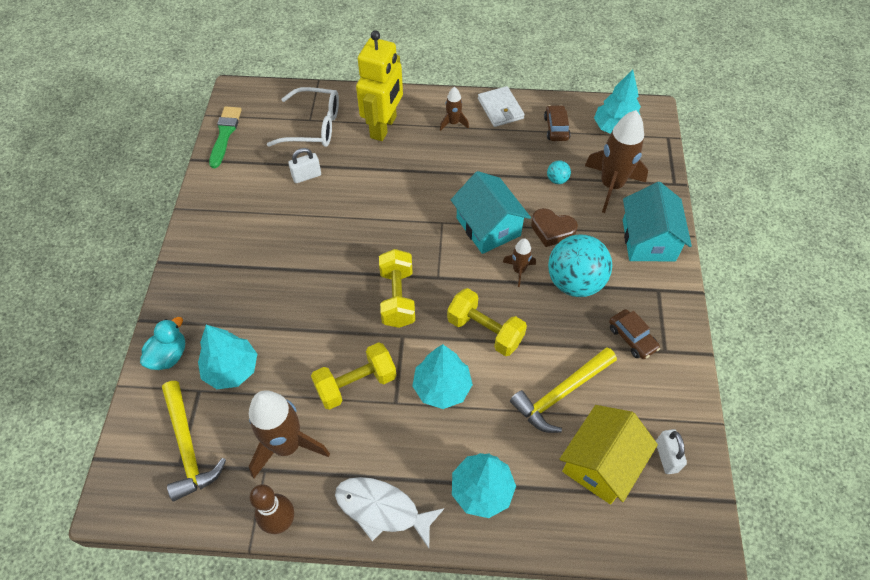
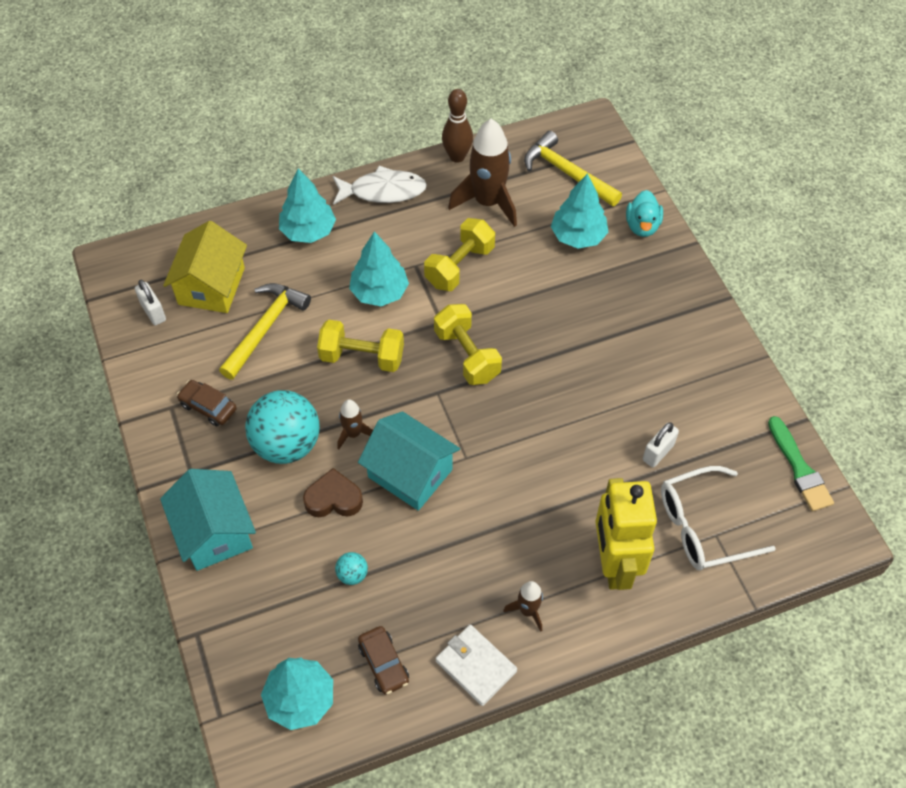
camera: 155 degrees right, 0 degrees up
(611, 185) = (279, 594): brown rocket -> none

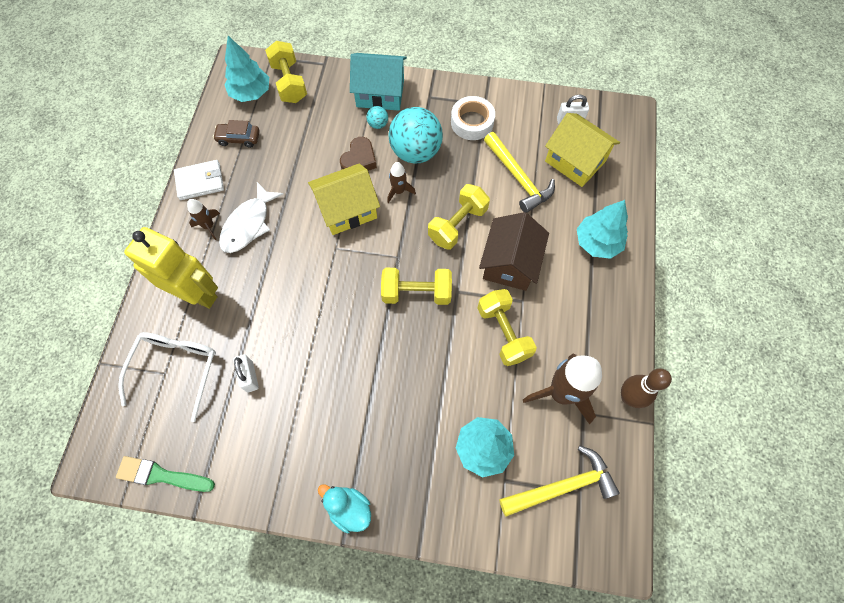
camera: 120 degrees right, 10 degrees up
(208, 407) = (472, 122): brown car -> white tape
(255, 658) = (289, 83): none -> yellow dumbbell
(352, 574) = (302, 147): turquoise ball -> turquoise ball (378, 124)
(379, 292) = (509, 263): turquoise tree -> brown house
(383, 191) = (615, 316): white fish -> white fish (248, 224)
(410, 473) = (347, 209): turquoise house -> yellow house
(642, 226) = (464, 516): turquoise duck -> turquoise duck (349, 508)

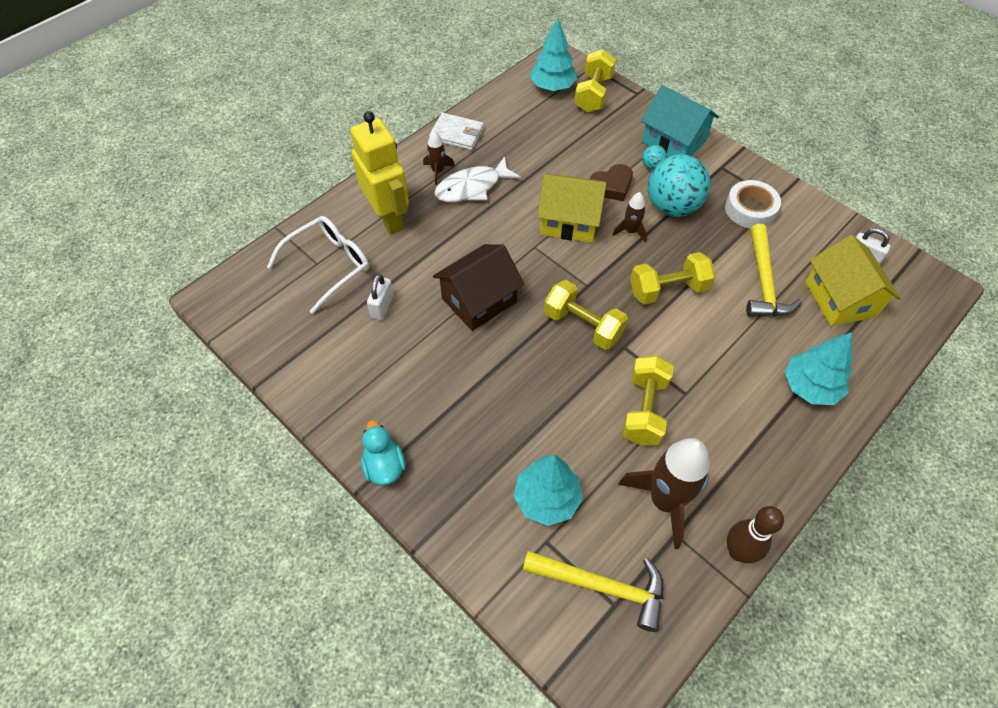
camera: 35 degrees right, 10 degrees down
(161, 475) = (256, 339): green brush -> none
(238, 138) = (515, 117): brown car -> none
(509, 263) = (697, 352): brown house -> brown house (479, 300)

